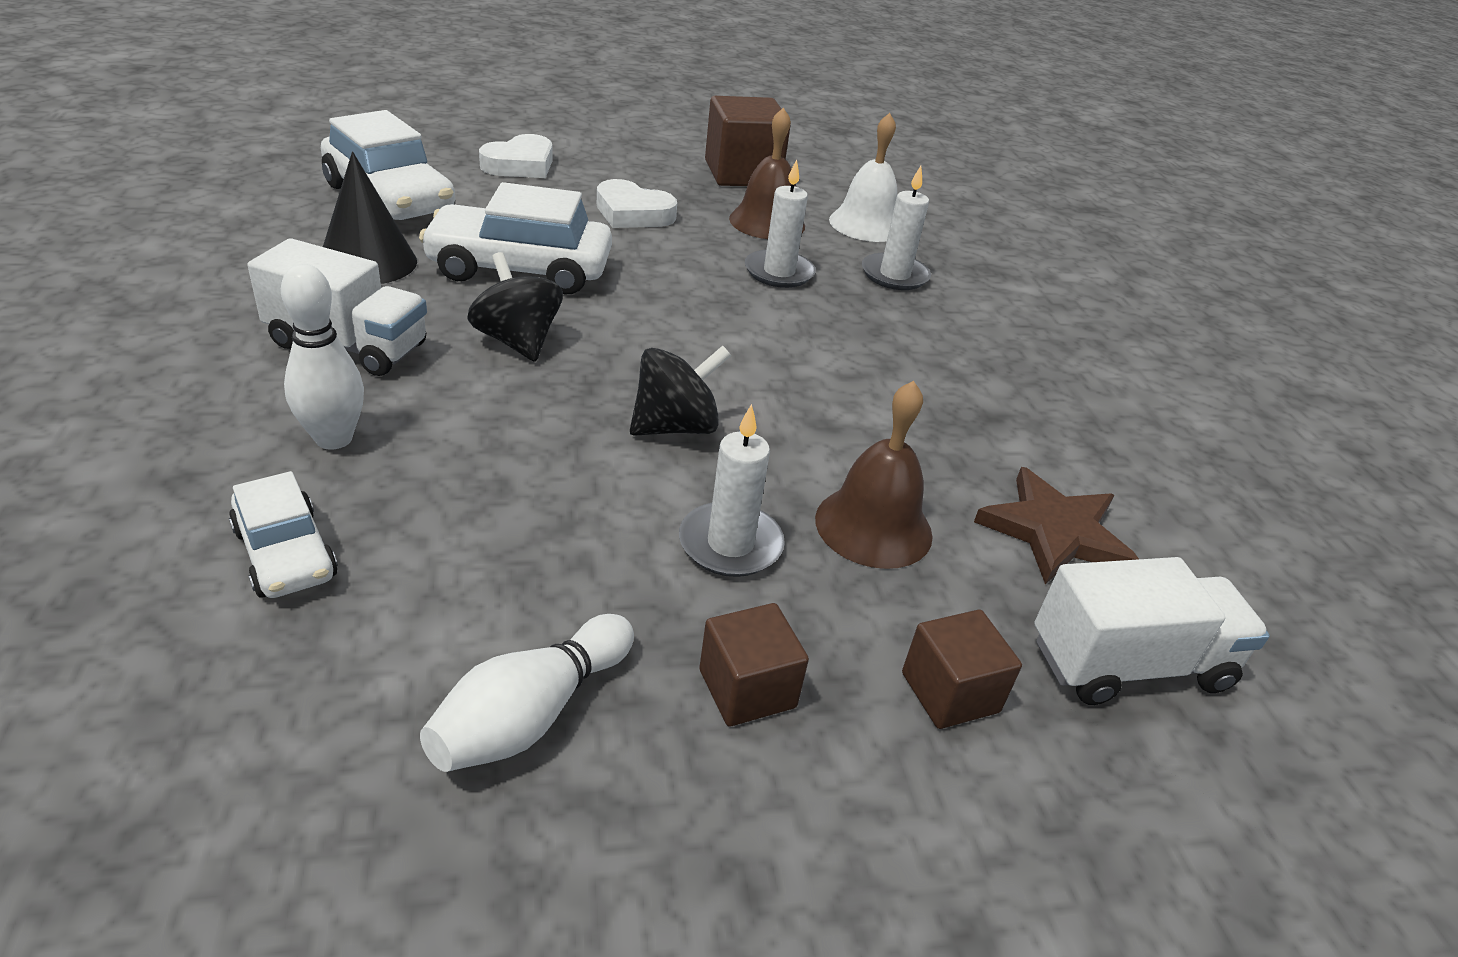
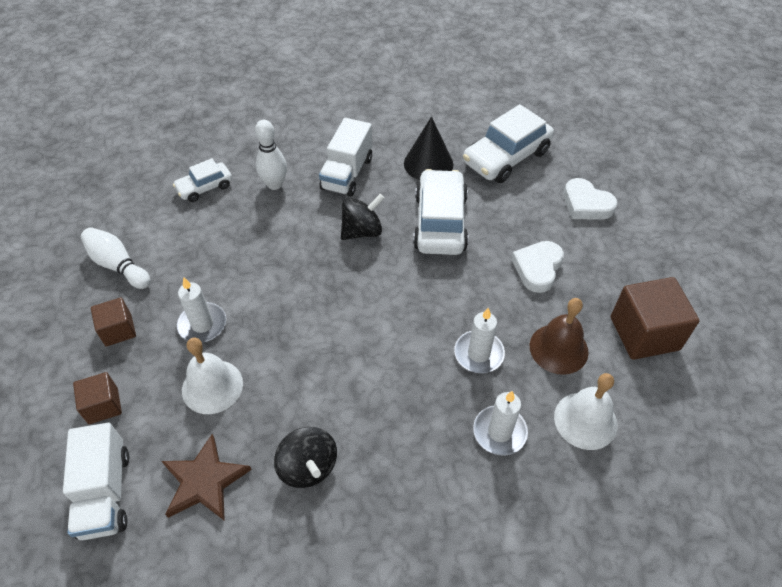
camera: 95 degrees right, 15 degrees up
(675, 427) = (292, 301): black spinning top -> black spinning top (308, 467)
(873, 526) = (212, 386): brown bell -> white bell

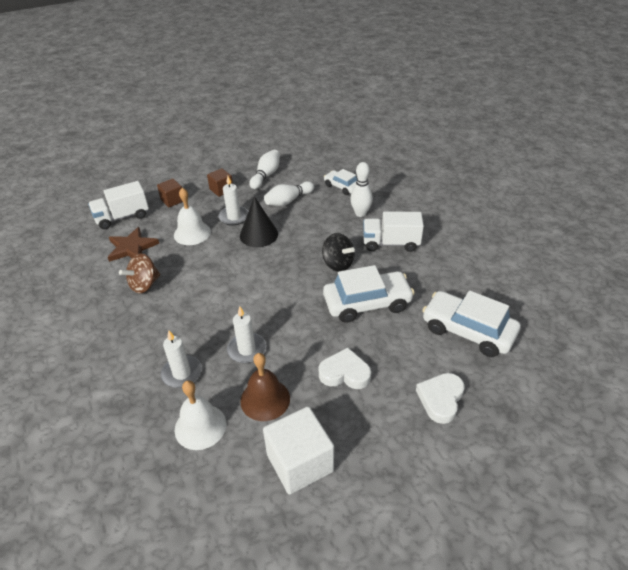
camera: 75 degrees right, 10 degrees down
(201, 252) = (288, 201): none -> white bowling pin
(308, 467) = (144, 285): black spinning top -> brown spinning top
(428, 164) = (428, 284): black cone -> black cone (258, 234)
(644, 333) = (300, 463): brown cube -> white cube

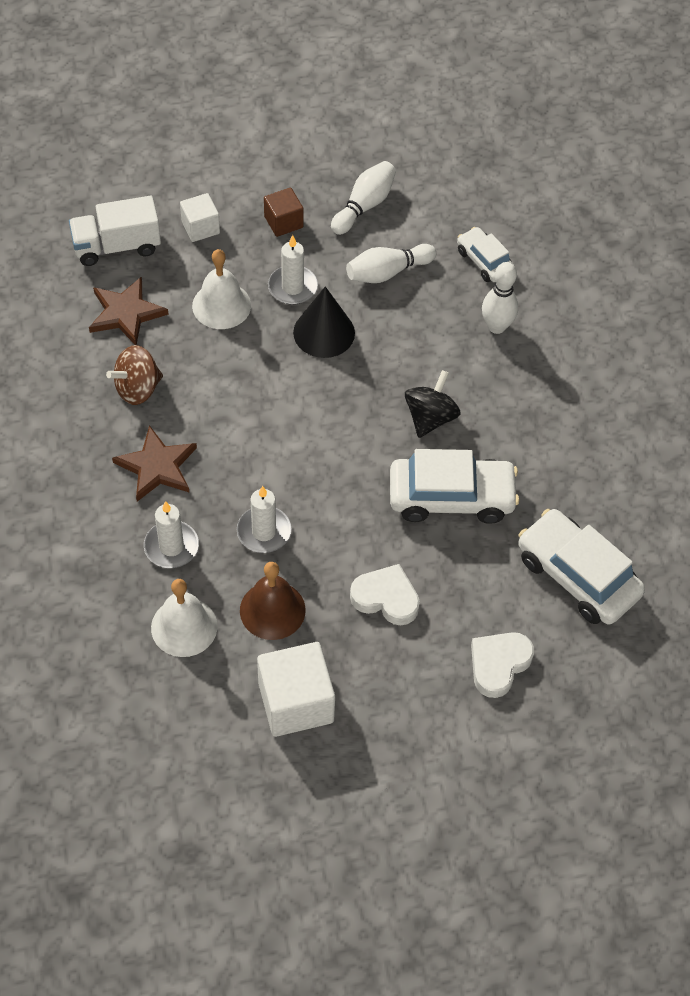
camera: 10 degrees right, 15 degrees up
(164, 326) = (157, 467): none -> brown star
(172, 200) = (200, 227): brown cube -> white cube
(338, 264) = (430, 418): black spinning top -> black spinning top turned 120 degrees counterclockwise
(391, 243) = (524, 398): white truck -> none

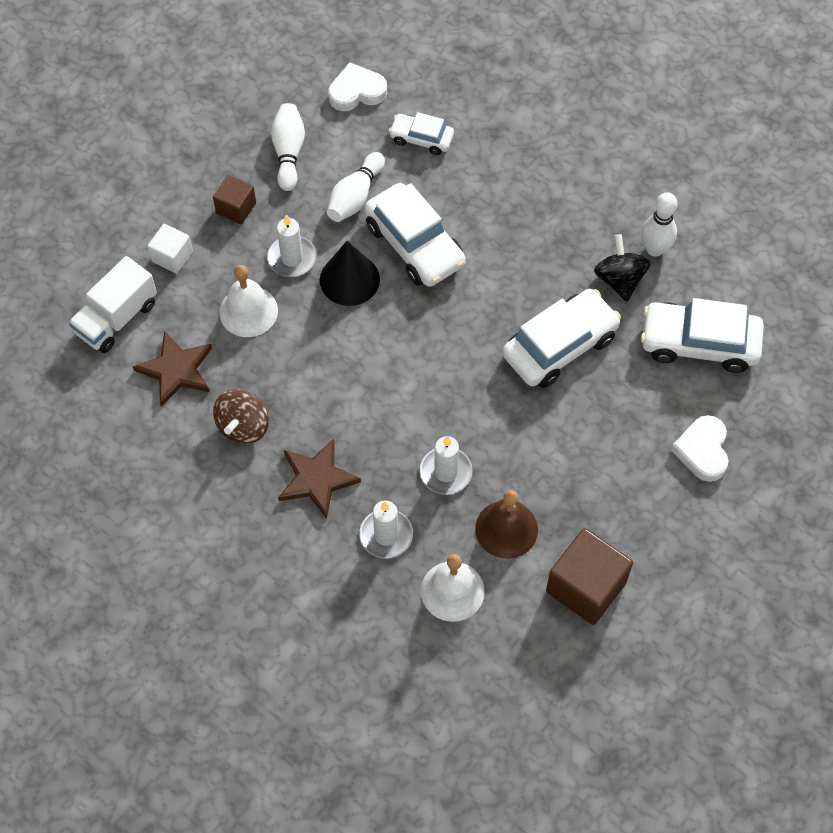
camera: 35 degrees left, 5 degrees up
(296, 702) = (586, 587): white cube -> brown cube
(386, 598) = (580, 459): white heart -> white heart (357, 92)
(402, 339) = (415, 244): none -> white car
(430, 418) = (490, 294): black spinning top -> black spinning top (619, 279)
(496, 326) = (476, 186): white bowling pin -> white bowling pin (655, 249)

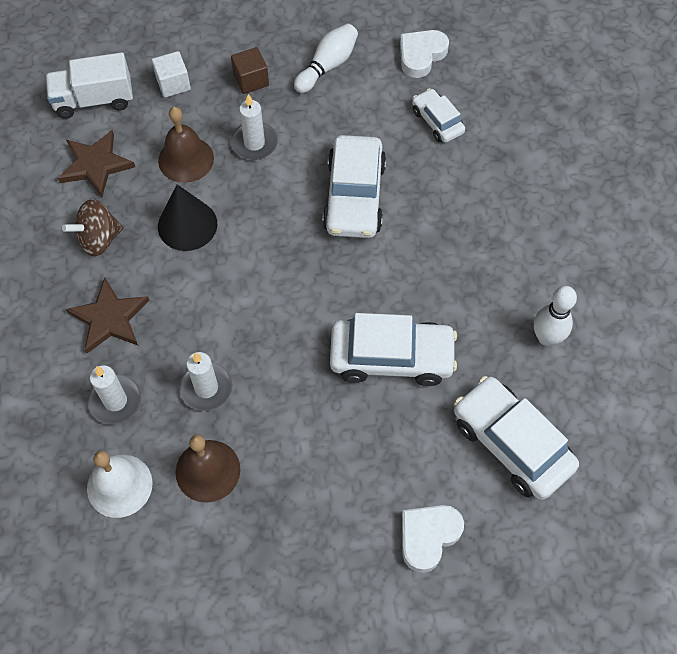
camera: 40 degrees right, 0 degrees up
(248, 311) = (186, 159): white bell -> brown bell
(349, 279) = (280, 188): black cone -> black cone (187, 225)
(355, 196) = (345, 130): white bowling pin -> none
(357, 92) = (421, 55): white heart -> white heart turned 75 degrees counterclockwise
(586, 587) = (222, 570): brown cube -> none
(619, 279) = (492, 341): black spinning top -> none

